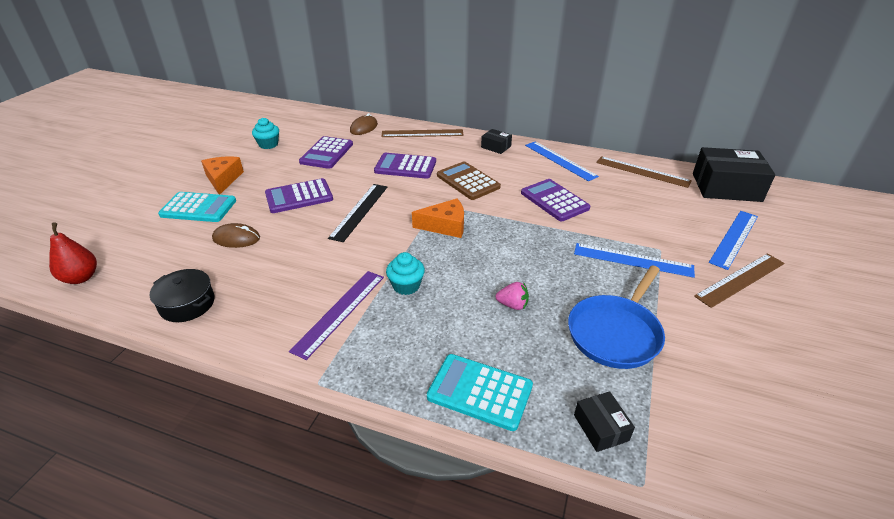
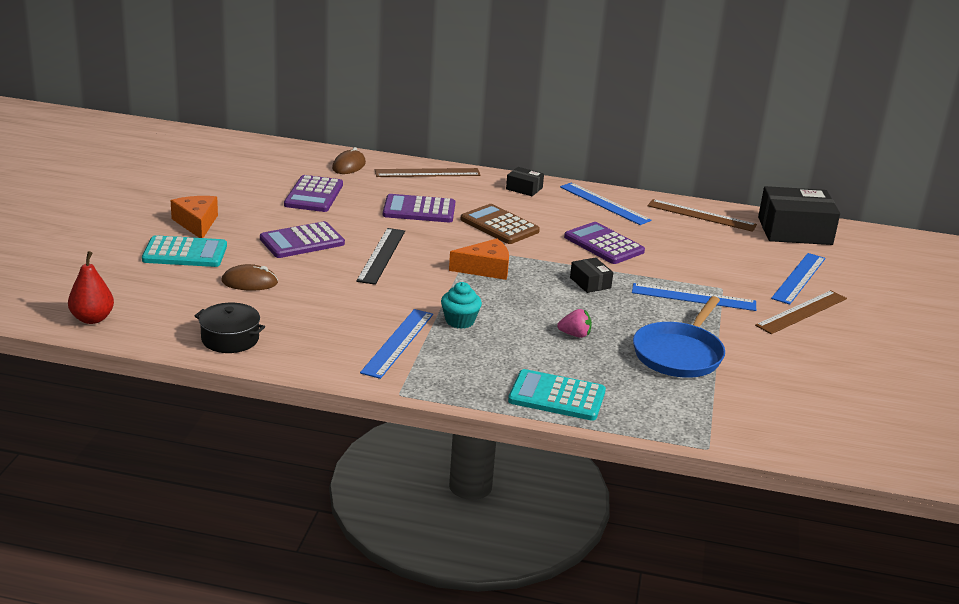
camera: 10 degrees left, 10 degrees down
(268, 144) = (232, 185): turquoise cupcake -> none
(339, 312) = (397, 343): purple ruler -> blue ruler
(601, 427) = (670, 416): black box -> black box (590, 283)

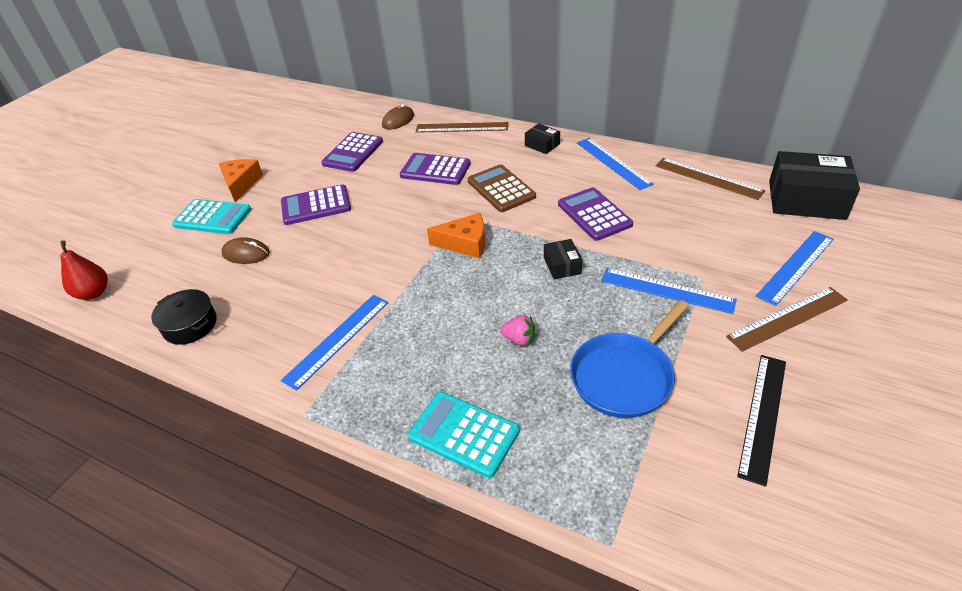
camera: 20 degrees right, 15 degrees up
(381, 255) = (376, 224): black ruler -> black ruler (763, 415)
(460, 321) = (410, 313): turquoise cupcake -> none

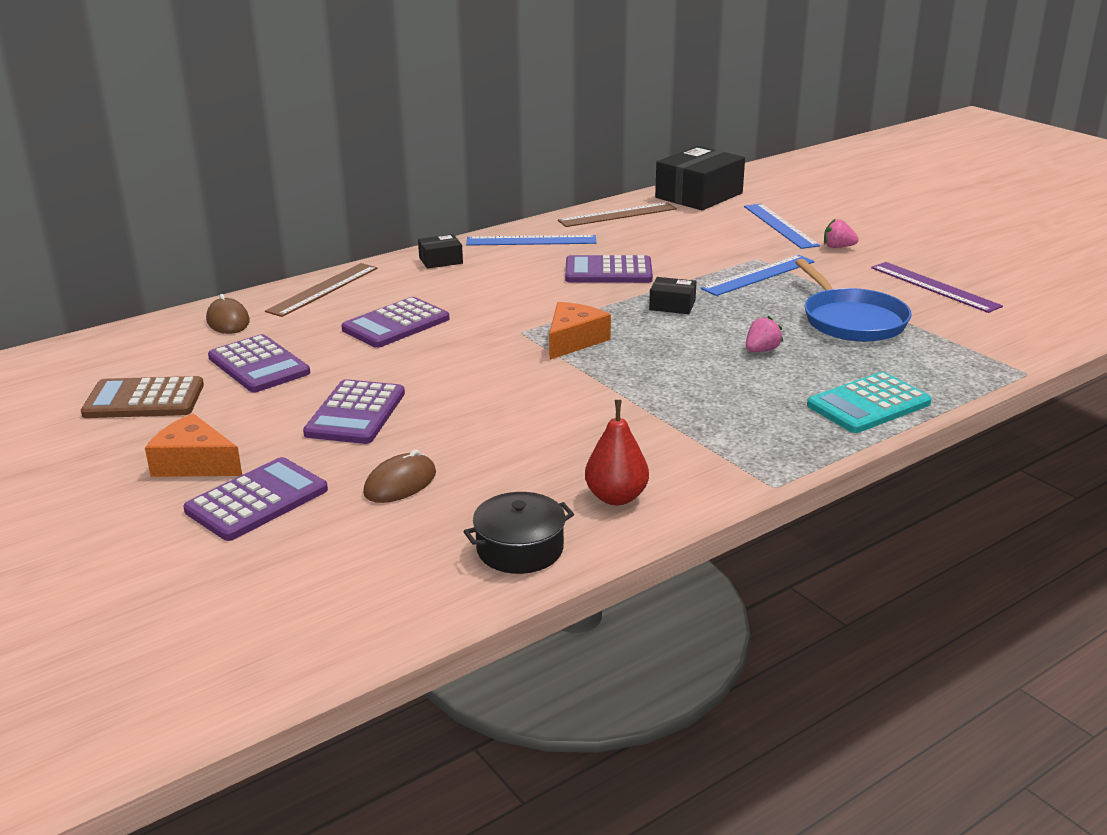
camera: 65 degrees left, 15 degrees down
(94, 293) = (322, 640): red pear -> red pear (616, 497)
(213, 217) = (257, 500): turquoise calculator -> purple calculator
(337, 340) = (664, 445): blue ruler -> none
(501, 189) = (496, 300): brown calculator -> brown calculator (144, 400)
(763, 415) = (934, 286): black ruler -> purple ruler
(788, 318) = (838, 247): brown ruler -> pink strawberry

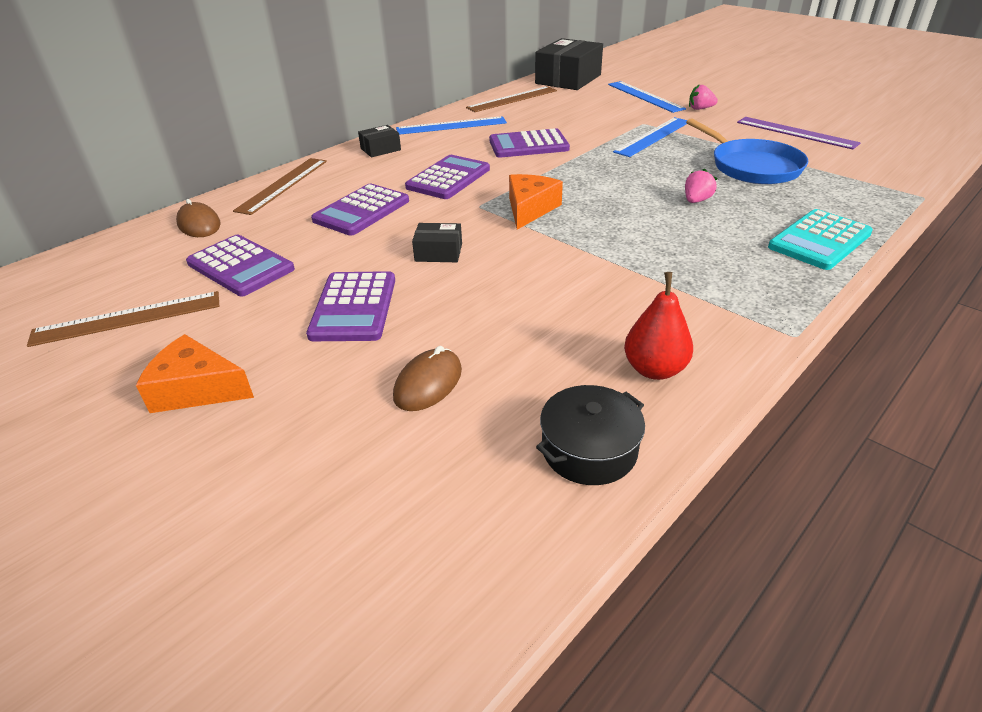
camera: 10 degrees left, 10 degrees up
(144, 400) = (127, 318): brown calculator -> brown ruler
(257, 500) = (278, 427): purple calculator -> purple calculator (448, 178)
(672, 305) = (597, 168): black box -> black box (438, 252)

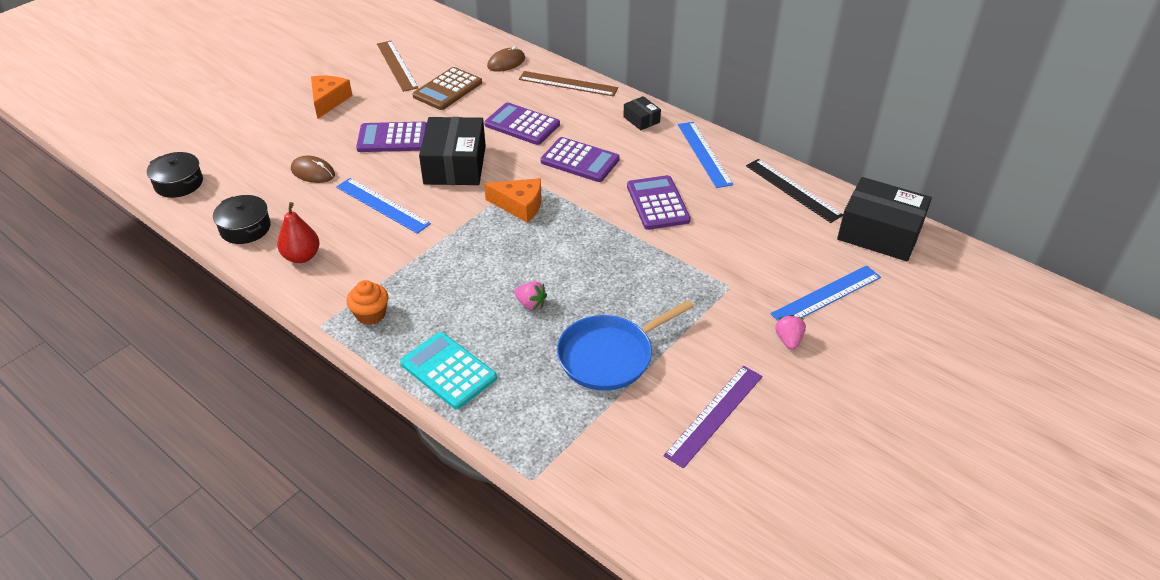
camera: 85 degrees right, 5 degrees up
(240, 266) = (447, 89): purple calculator -> brown calculator
(429, 600) = (179, 183): none -> black pot
(438, 252) = (455, 165): black box -> black box, size x2.12
(512, 99) = (792, 190): brown ruler -> black ruler
(653, 136) = (689, 290): blue ruler -> blue ruler (382, 205)
(755, 296) = (371, 314): none -> orange cupcake

